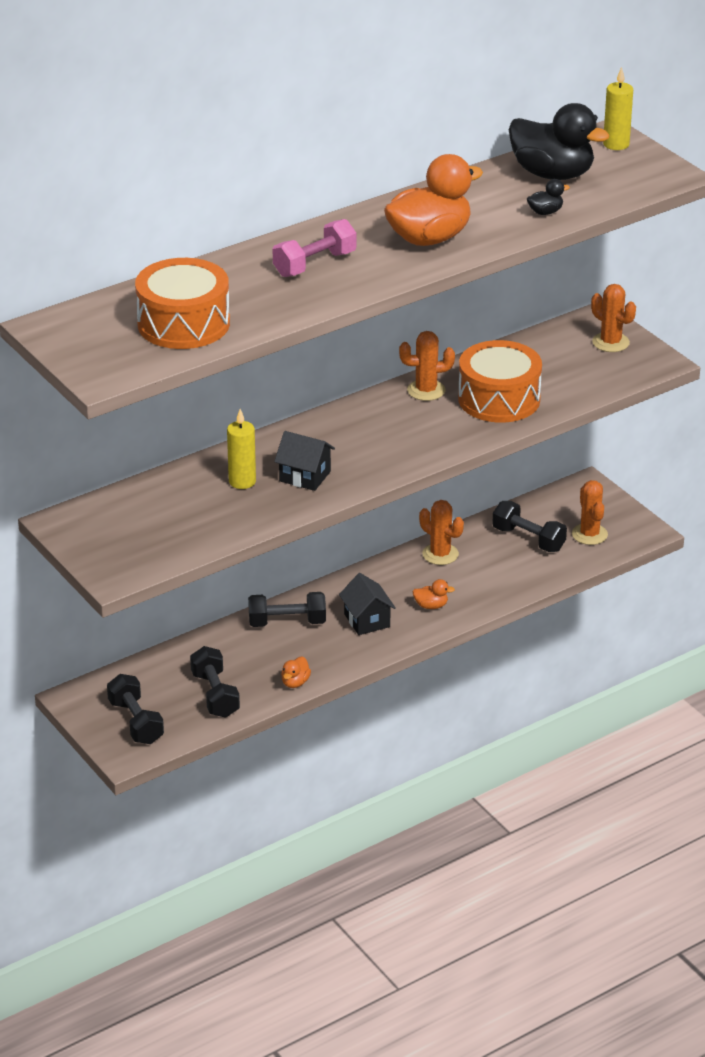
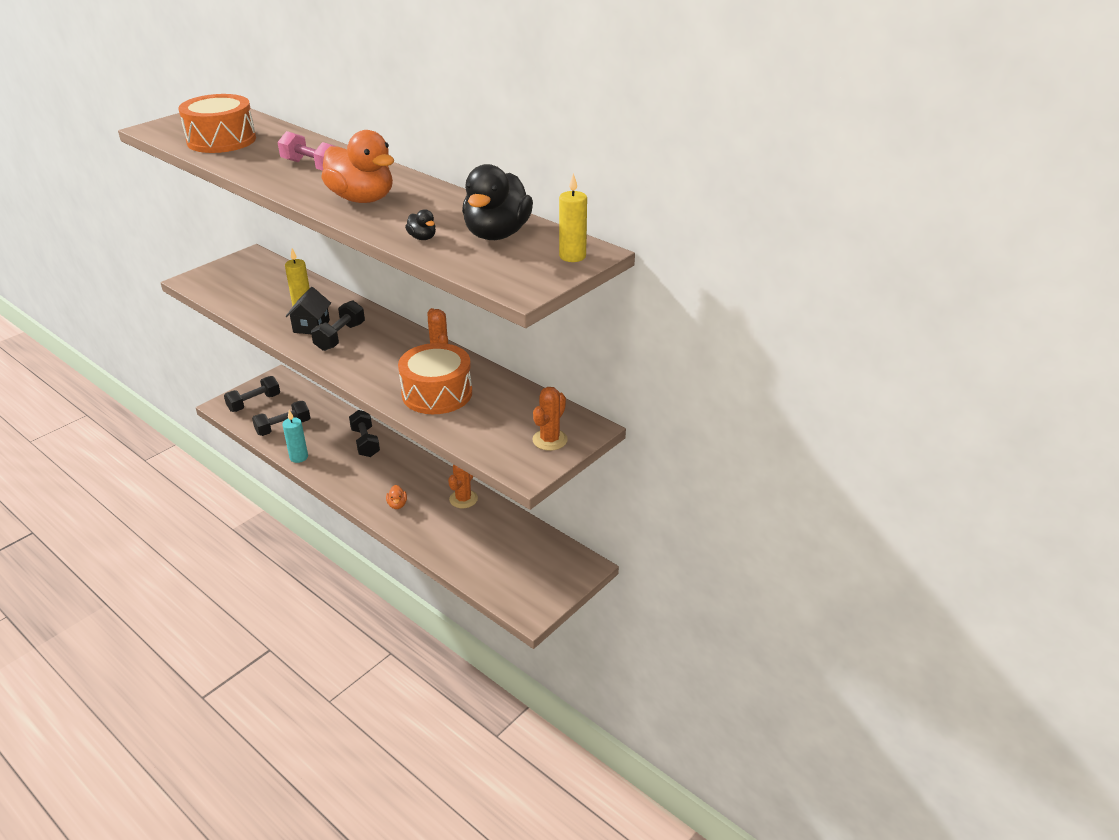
camera: 75 degrees right, 0 degrees up
(295, 682) = (299, 457): orange duck -> turquoise candle
(367, 620) = (374, 477): black house -> none
(528, 539) = (497, 543): black dumbbell -> black dumbbell (340, 337)
(589, 534) = (515, 578): orange cactus -> none

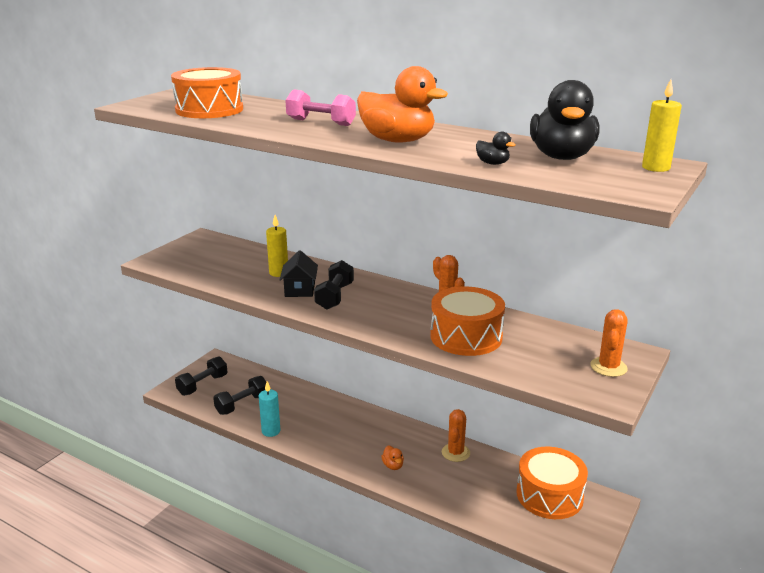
camera: 10 degrees left, 10 degrees down
(365, 442) = (332, 410): black dumbbell -> none
(531, 551) = (549, 495): none -> orange drum

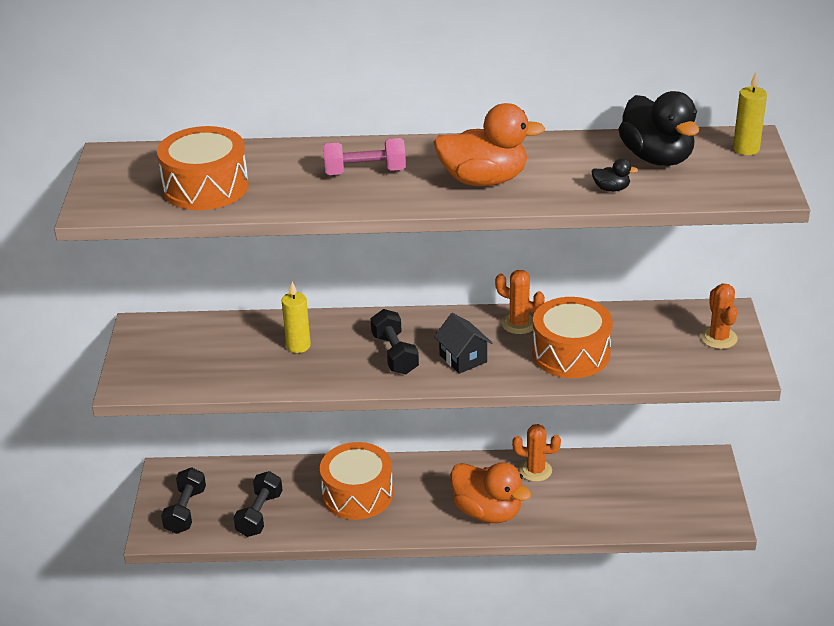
camera: 30 degrees left, 10 degrees up
(271, 431) = (325, 531): turquoise candle -> none
(300, 290) = (348, 360): black house -> black house (463, 358)
(393, 466) = (487, 512): orange duck -> orange duck, size x2.41
(455, 453) = (535, 470): orange cactus -> orange cactus turned 60 degrees counterclockwise
(549, 495) = (654, 476): orange drum -> orange drum (357, 494)

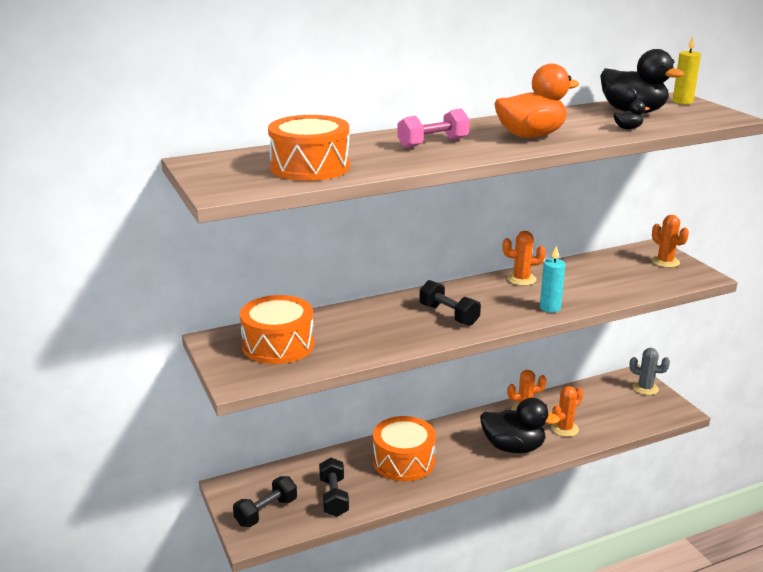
camera: 25 degrees left, 10 degrees down
(185, 511) = (266, 512): black dumbbell -> black dumbbell turned 60 degrees clockwise
(298, 346) = (365, 325): yellow candle -> none
(463, 358) = (504, 307): black house -> none
(487, 512) = (513, 447): orange duck -> black duck
(513, 372) = (550, 308): none -> turquoise candle
(564, 505) = (564, 429): none -> orange cactus
(571, 353) = (577, 289): orange drum -> orange drum (278, 345)
(708, 480) = (645, 388): none -> grey cactus

